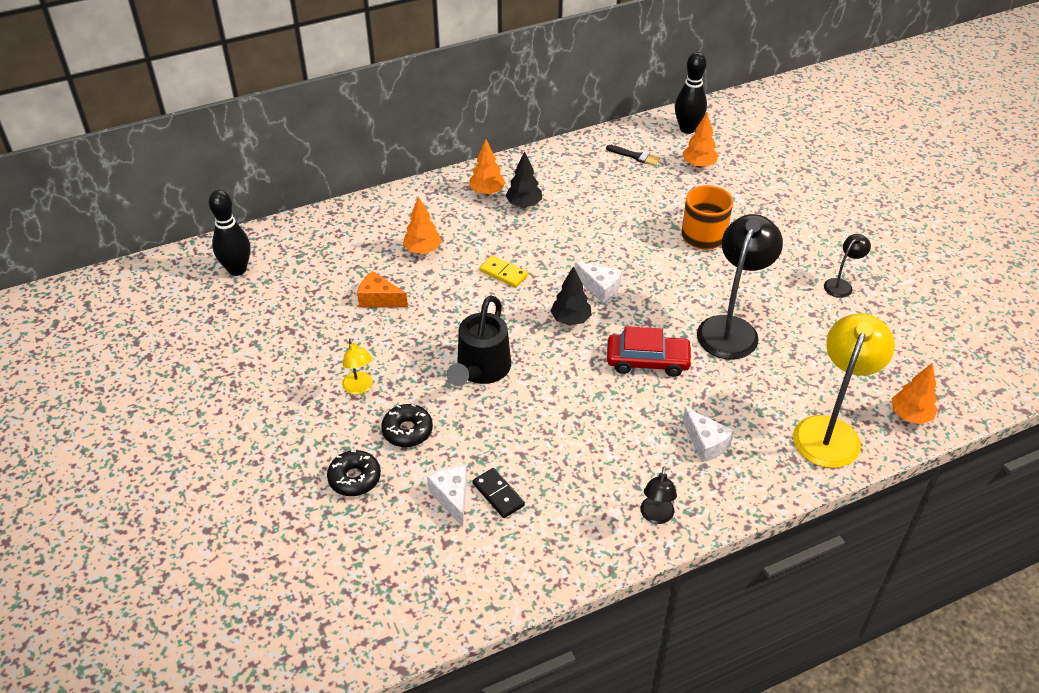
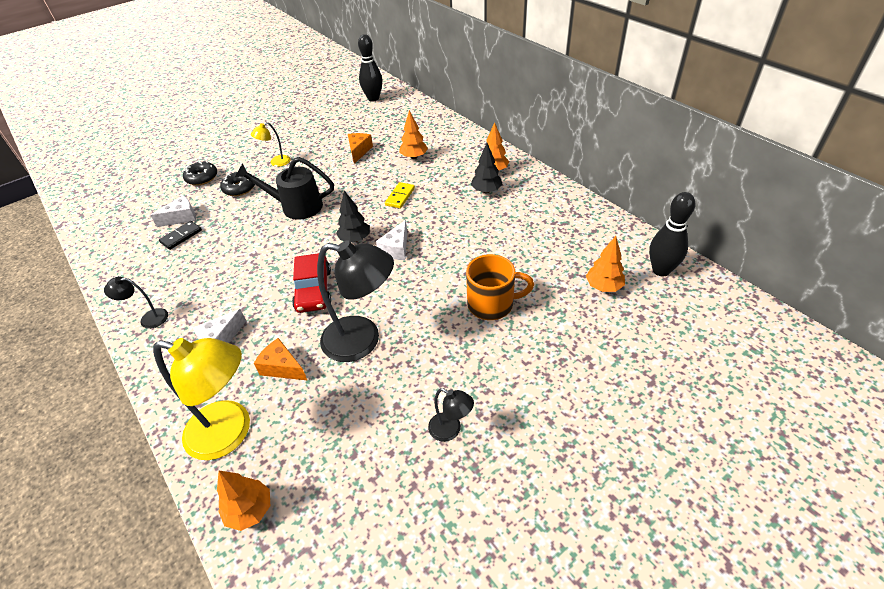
camera: 80 degrees right, 0 degrees up
(635, 156) = (590, 241): black brush -> none
(756, 391) = (282, 367): none -> orange cheese

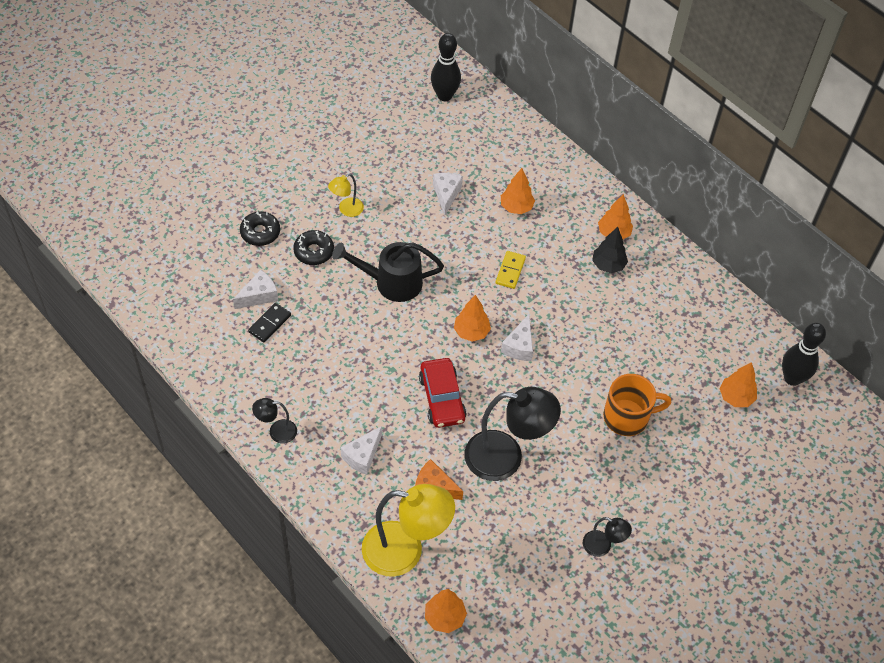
camera: 10 degrees left, 10 degrees up
(355, 239) = (471, 332): black tree -> orange tree
(359, 151) = (446, 194): orange cheese -> white cheese

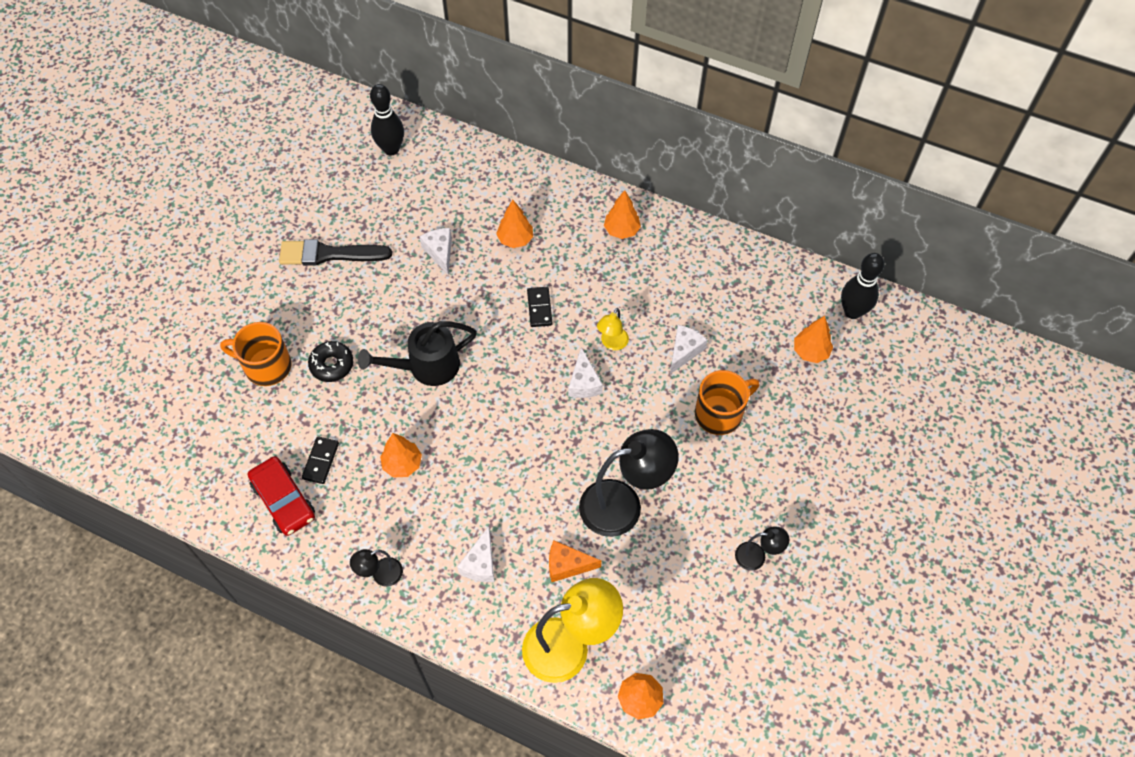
camera: 20 degrees left, 5 degrees up
(259, 295) = (296, 435): white cheese -> white cheese (684, 351)
(260, 232) = (266, 366): black donut -> orange mug
(346, 210) = (346, 307): yellow lamp -> yellow lamp (612, 343)
(352, 162) = (329, 254): none -> black brush
(442, 398) = (532, 469): red car -> red car (284, 500)
(471, 332) = (530, 387): orange tree -> orange tree (402, 464)
(510, 271) = (539, 308): yellow domino -> black domino
(608, 265) = (631, 265): black tree -> none

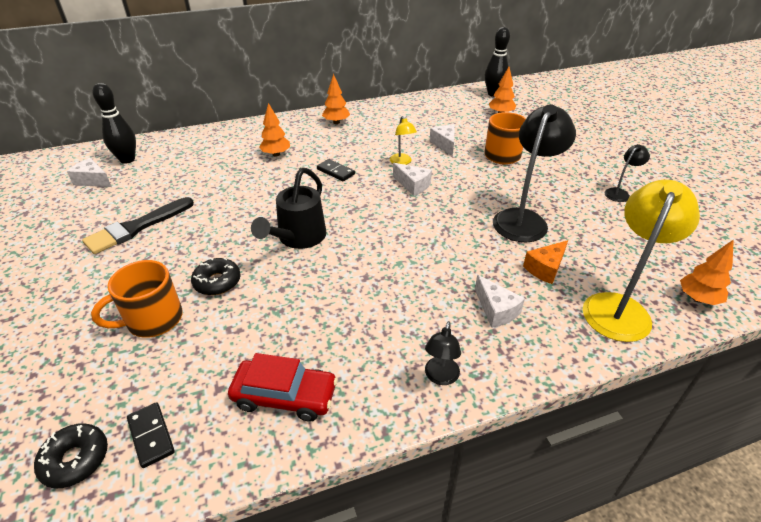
camera: 45 degrees left, 20 degrees down
(154, 441) = (75, 460): none -> black donut
(320, 461) = (285, 344): black domino -> black domino (151, 436)
(402, 464) = (356, 298): orange tree -> none
(440, 252) = (230, 183): white cheese -> white cheese (93, 180)

